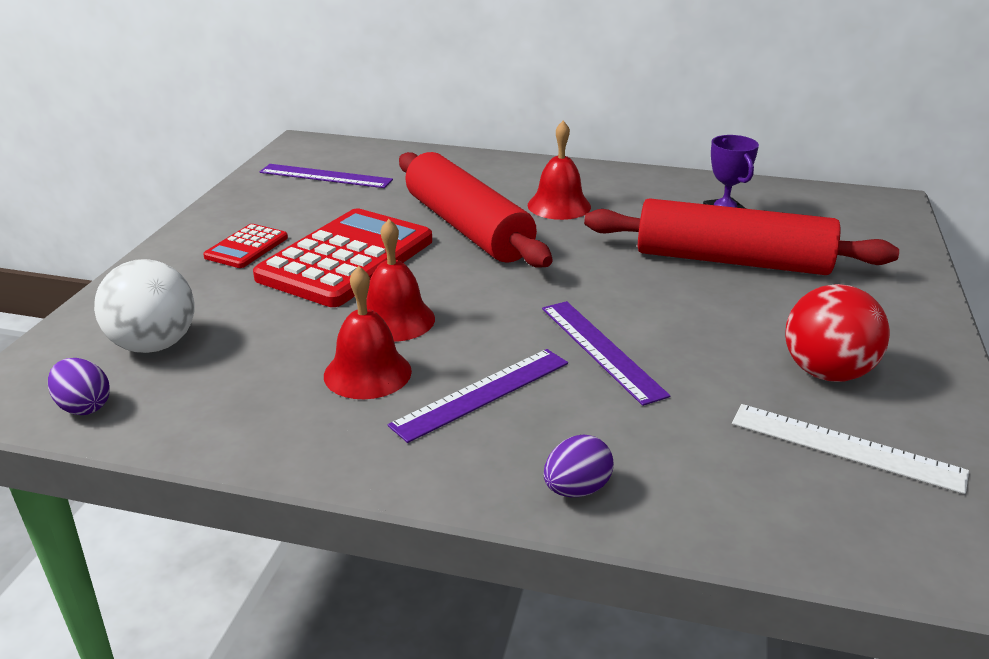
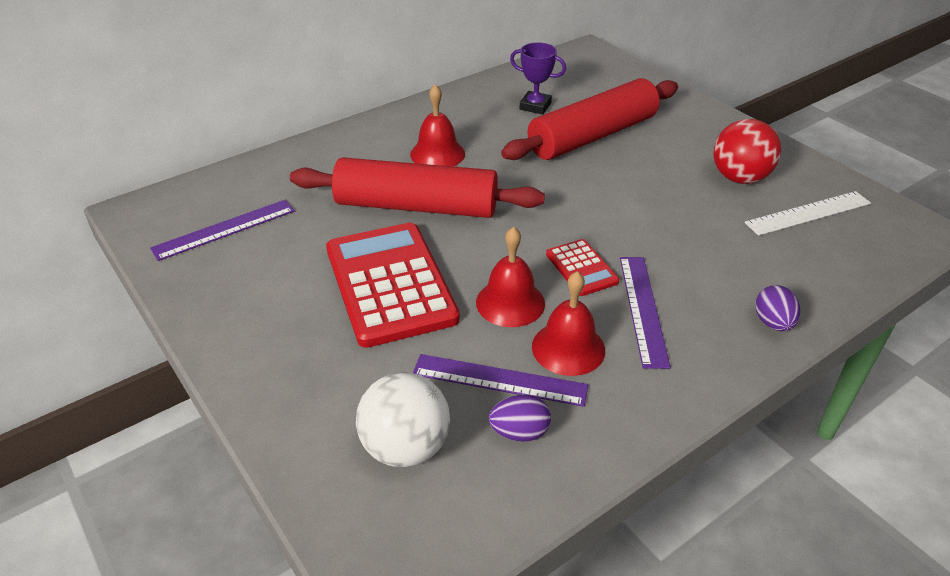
camera: 50 degrees left, 10 degrees up
(84, 407) = (462, 526): purple egg -> purple egg (519, 432)
(246, 247) = (298, 328): red calculator -> red calculator (581, 268)
(601, 350) = (640, 237): purple ruler -> purple ruler (499, 379)

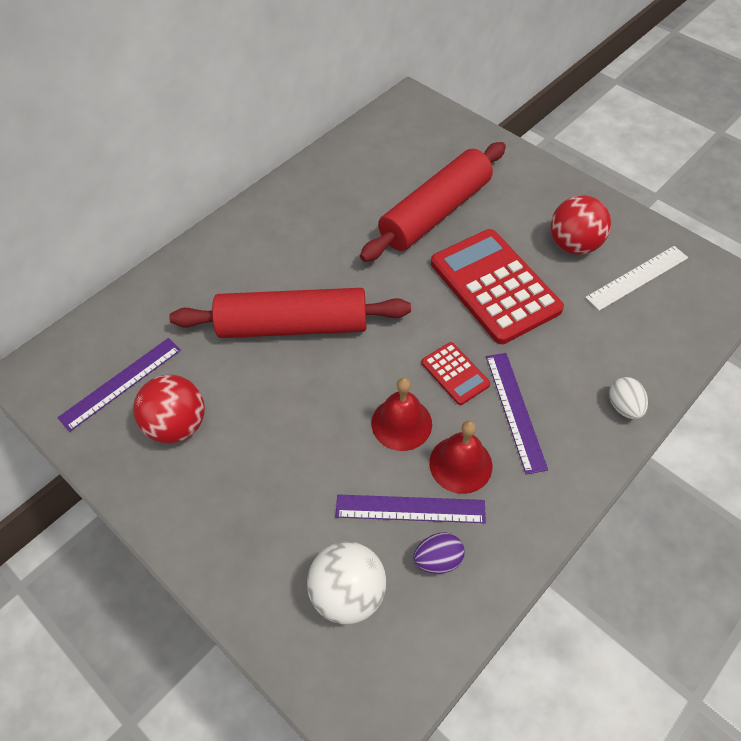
camera: 10 degrees left, 15 degrees up
(269, 271) = (177, 425): none -> red ball
(390, 284) = (291, 421): red calculator -> red calculator (494, 286)
(437, 154) = (297, 257): red bell -> none
(535, 106) = (375, 182): purple trophy -> none
(773, 323) = (623, 406): purple egg -> white egg

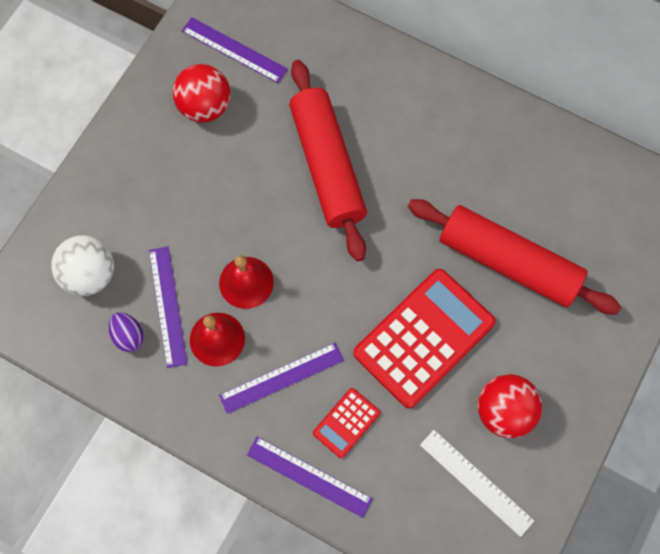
camera: 75 degrees right, 15 degrees up
(455, 374) = (309, 318): red calculator -> red calculator (346, 423)
(623, 406) = (309, 477): white egg -> purple ruler

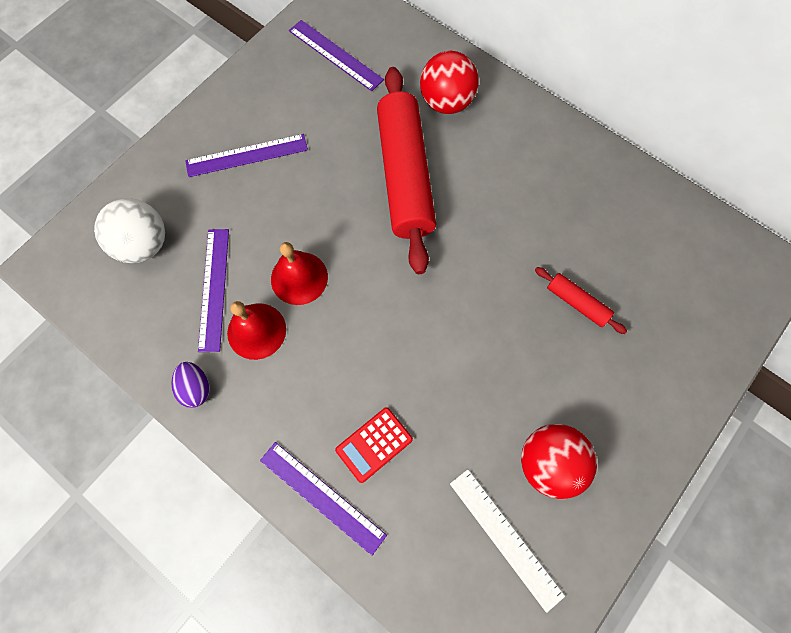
camera: 10 degrees right, 0 degrees up
(128, 336) = (167, 312): purple egg -> purple egg (196, 388)
(205, 107) = (295, 102): red ball -> red ball (446, 102)
(281, 378) = (315, 383): purple ruler -> purple ruler (247, 155)
(424, 338) = (474, 367): red calculator -> none
(508, 263) = (576, 303): red rolling pin -> red rolling pin, size x0.43

